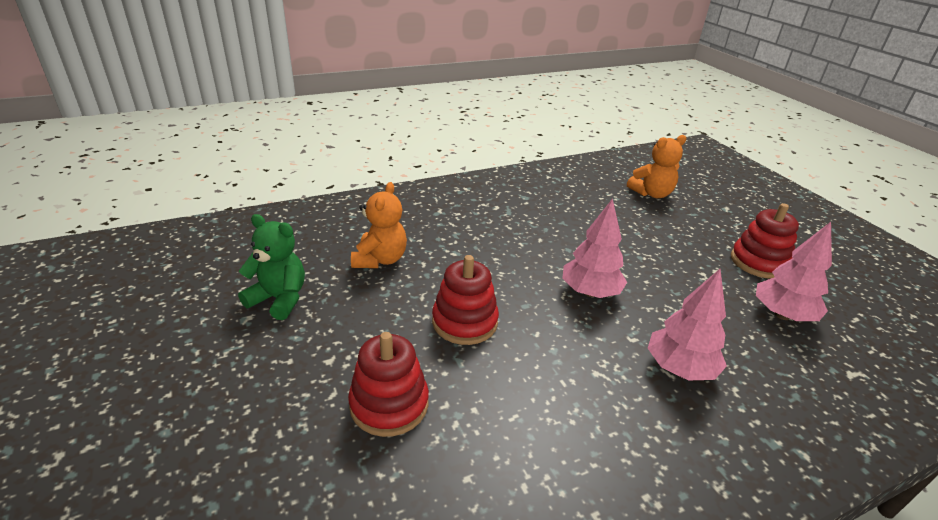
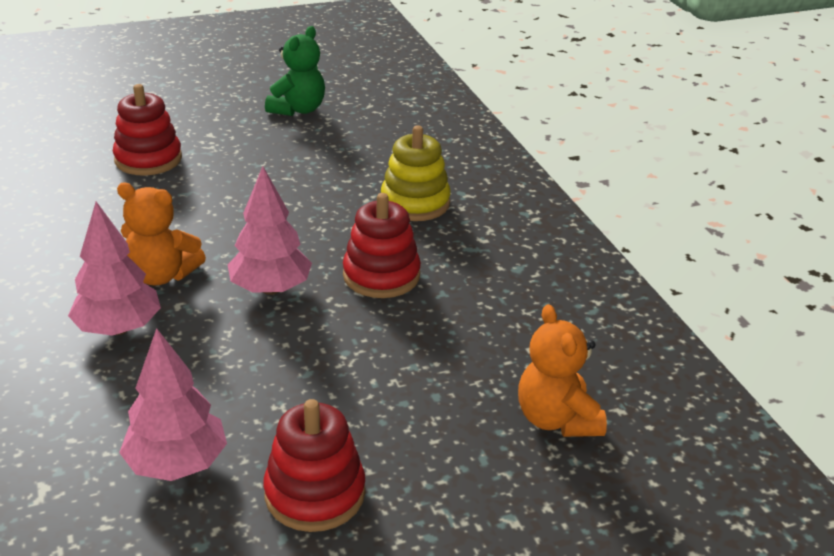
camera: 95 degrees right, 0 degrees up
(380, 259) = (357, 155): orange teddy bear -> orange teddy bear (162, 275)
(455, 231) = (415, 203): none -> yellow stacking toy
(464, 322) = (239, 199): red stacking toy -> red stacking toy (381, 275)

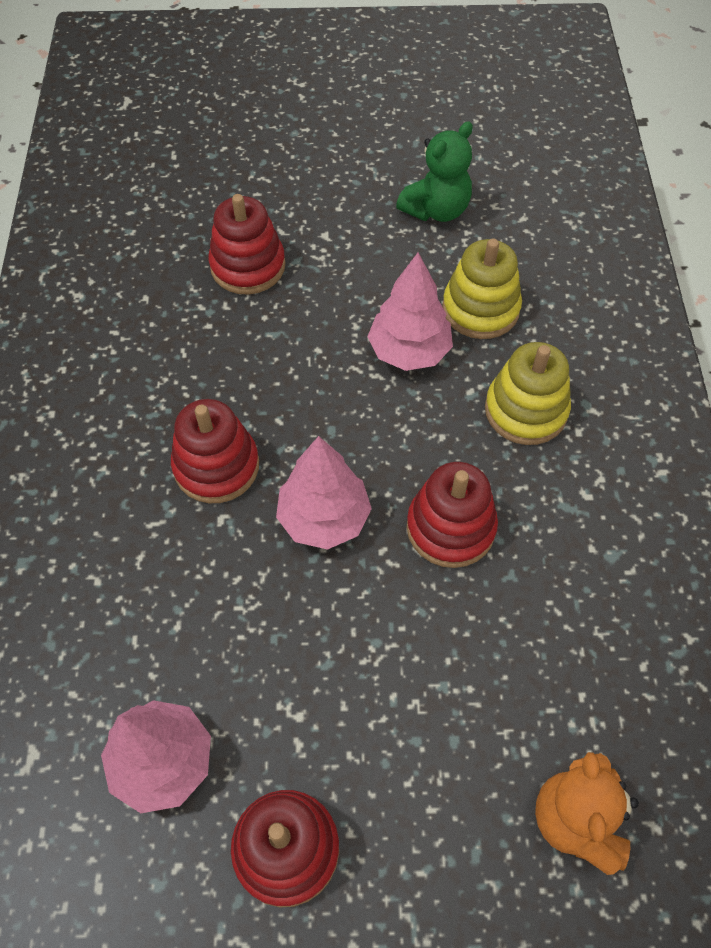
camera: 20 degrees right, 25 degrees up
(118, 328) = (153, 540): pink tree -> pink tree (409, 351)
(162, 275) = (216, 466): orange teddy bear -> red stacking toy
(355, 155) = (480, 309): none -> yellow stacking toy

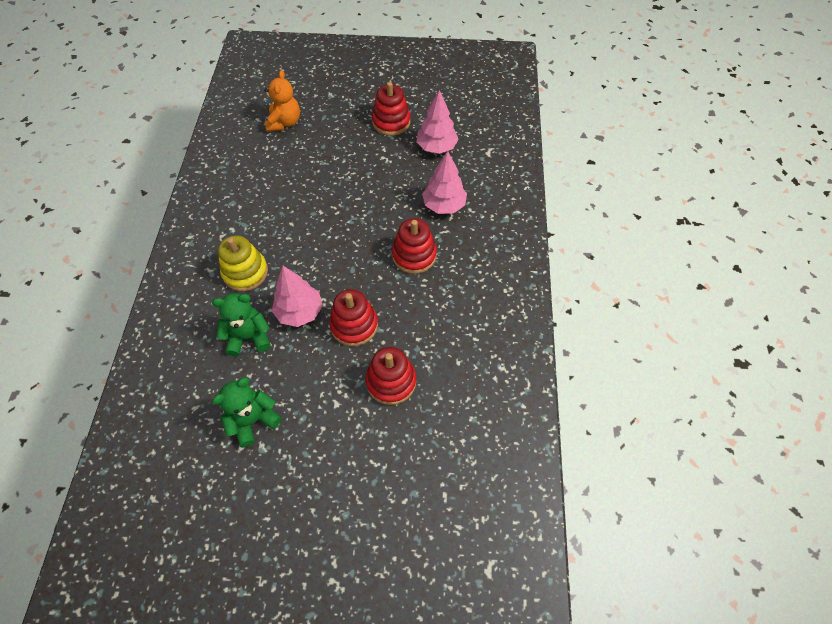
camera: 175 degrees left, 0 degrees up
(324, 518) = (362, 227): pink tree -> pink tree (444, 205)
(450, 527) = (302, 219): red stacking toy -> red stacking toy (354, 325)
(480, 309) = (249, 337): yellow stacking toy -> green teddy bear

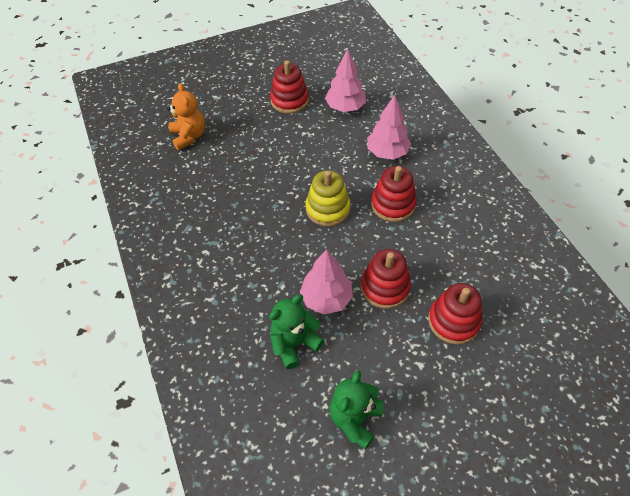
camera: 25 degrees left, 5 degrees down
(245, 272) = (248, 285): yellow stacking toy -> yellow stacking toy (327, 209)

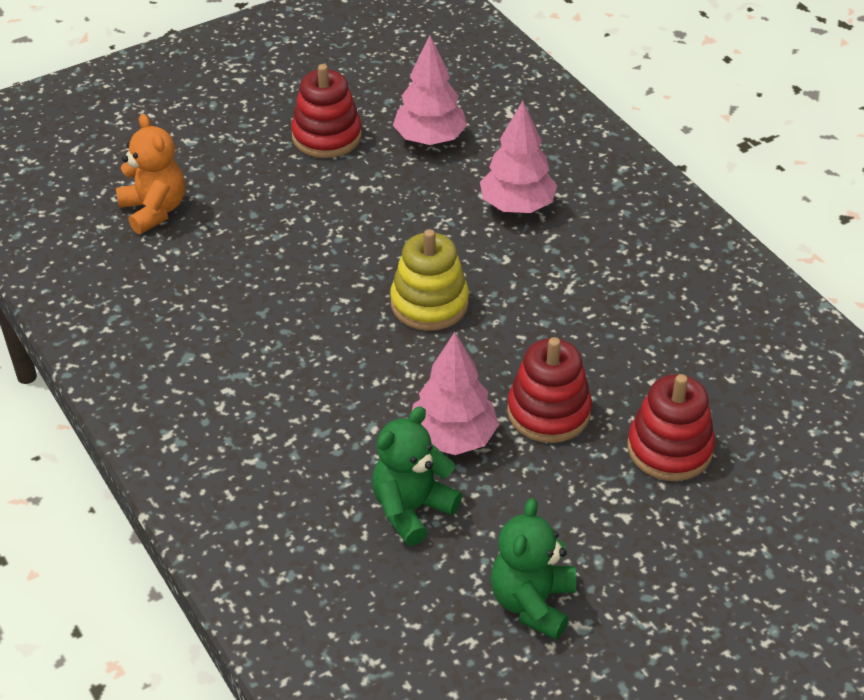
camera: 10 degrees left, 10 degrees down
(393, 204) = (541, 286): red stacking toy -> none

